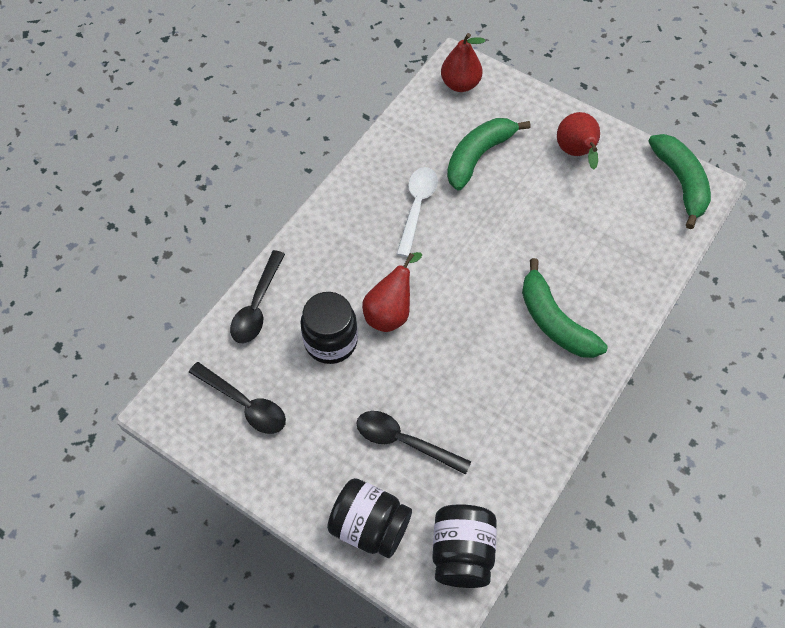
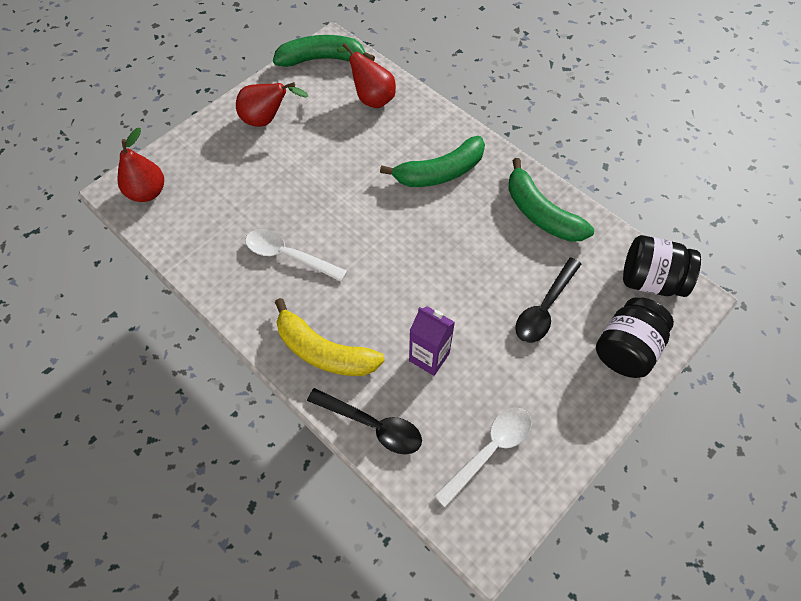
camera: 80 degrees left, 0 degrees up
(244, 404) = (489, 450): black spoon -> white spoon
(322, 255) = (324, 351): none -> yellow banana
(331, 341) = (429, 357): black jar -> purple carton
(390, 312) = (406, 298): red pear -> red pear (371, 98)
(478, 156) = (244, 194): green banana -> green banana (540, 213)

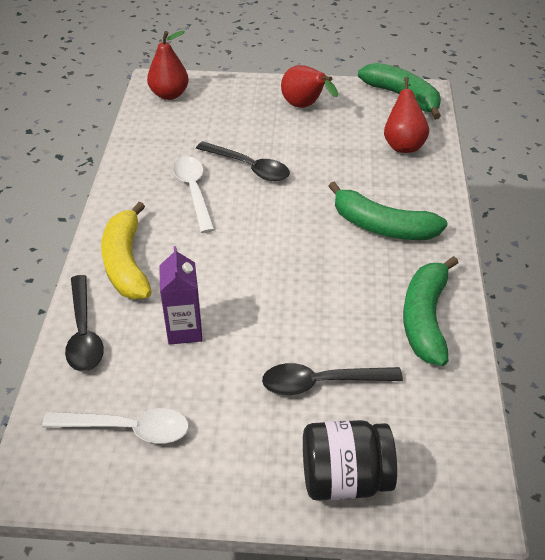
camera: 50 degrees right, 15 degrees down
(298, 203) = (249, 167): none -> black spoon
(651, 280) = (453, 453): black jar -> none

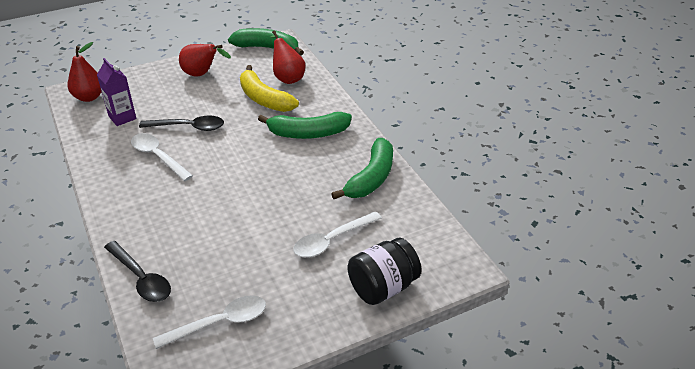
camera: 30 degrees left, 5 degrees down
(126, 263) = (140, 221): yellow banana -> yellow banana (264, 99)
(184, 330) = (216, 247): purple carton -> purple carton (122, 117)
(321, 383) = (332, 240): black spoon -> white spoon
(425, 318) = (371, 178): green banana -> green banana turned 135 degrees counterclockwise

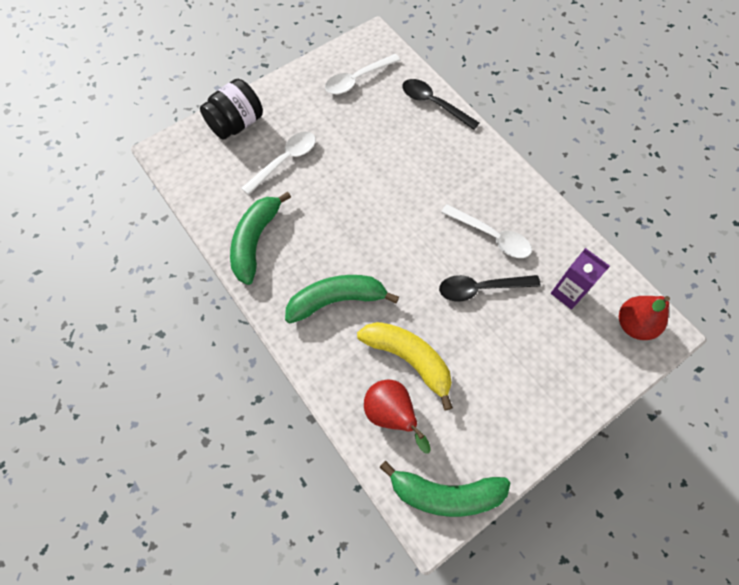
camera: 170 degrees right, 25 degrees up
(202, 74) = (514, 401): red pear -> none

